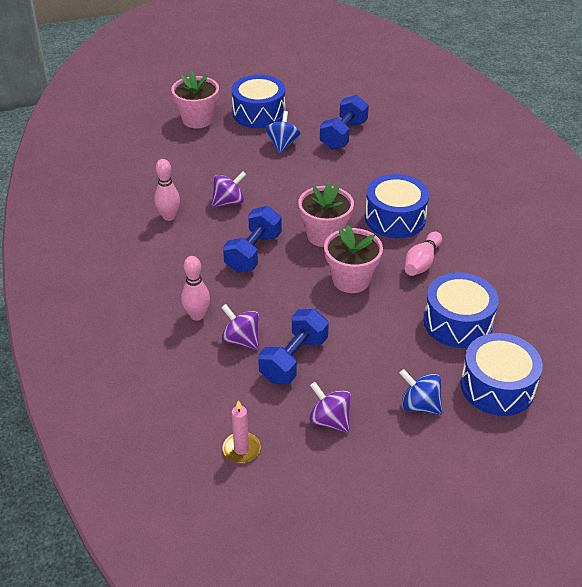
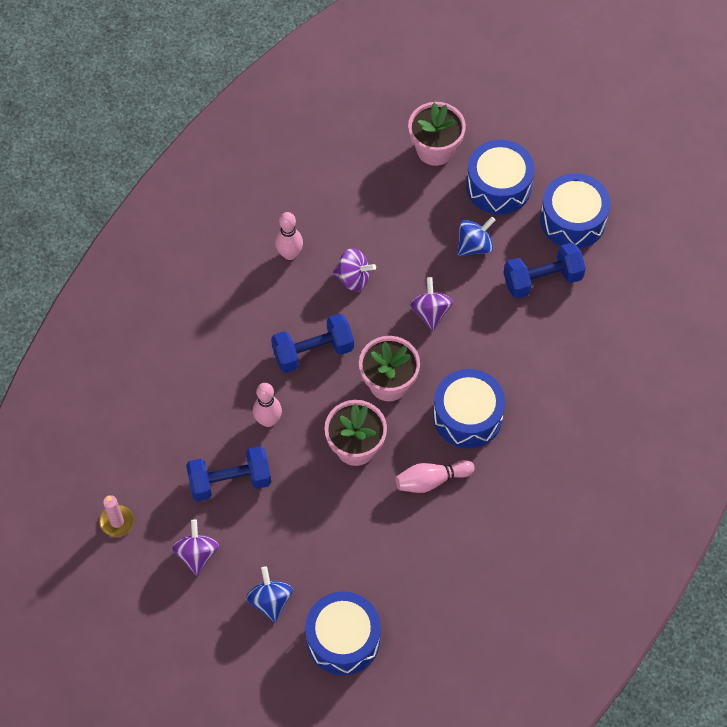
camera: 45 degrees right, 20 degrees up
(197, 315) = (207, 378): pink bowling pin -> pink bowling pin (268, 420)
(241, 340) = (213, 430): purple spinning top -> purple spinning top (430, 312)
(457, 322) = (386, 560): blue drum -> blue drum (573, 220)

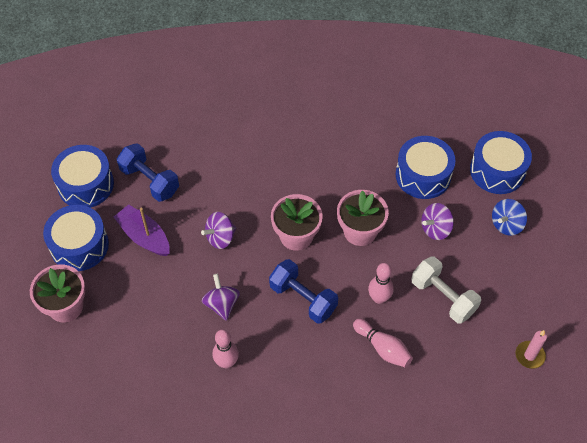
camera: 120 degrees left, 5 degrees down
(197, 554) = (511, 287): purple spinning top -> purple spinning top (435, 229)
(230, 481) = (443, 297): blue dumbbell -> white dumbbell
(431, 480) = (352, 175): pink bowling pin -> pink bowling pin (383, 348)
(467, 416) = (290, 176): blue drum -> blue drum (423, 175)
(474, 245) = (144, 236): blue spinning top -> purple boat

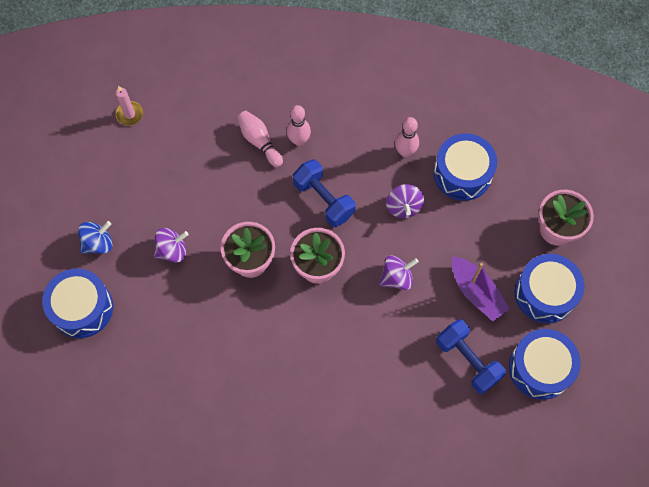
camera: 170 degrees left, 10 degrees up
(379, 298) = (250, 188): pink bowling pin -> pink bowling pin (299, 140)
(423, 175) = (165, 316): blue drum -> blue drum (462, 173)
(443, 297) = (189, 179): white dumbbell -> none

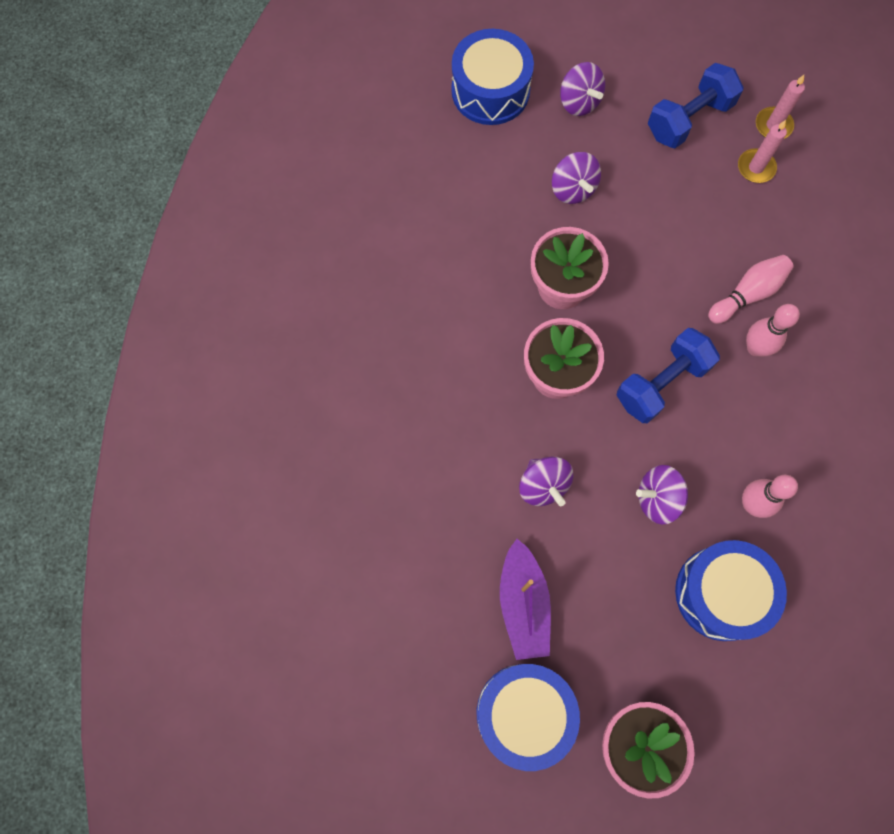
camera: 90 degrees right, 5 degrees up
(98, 243) = (579, 102): blue spinning top -> purple spinning top
(163, 128) = (756, 167): none -> pink candle
(468, 360) = (418, 585): blue dumbbell -> blue dumbbell (689, 119)
(476, 292) = (523, 604): purple boat -> purple boat turned 60 degrees counterclockwise
(540, 368) = (405, 695): blue drum -> none

